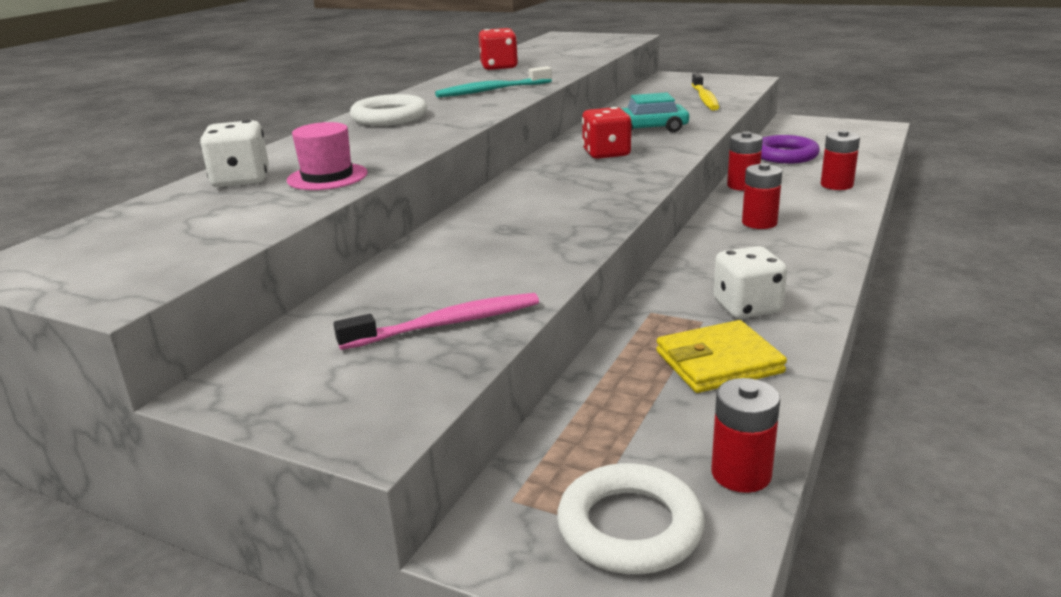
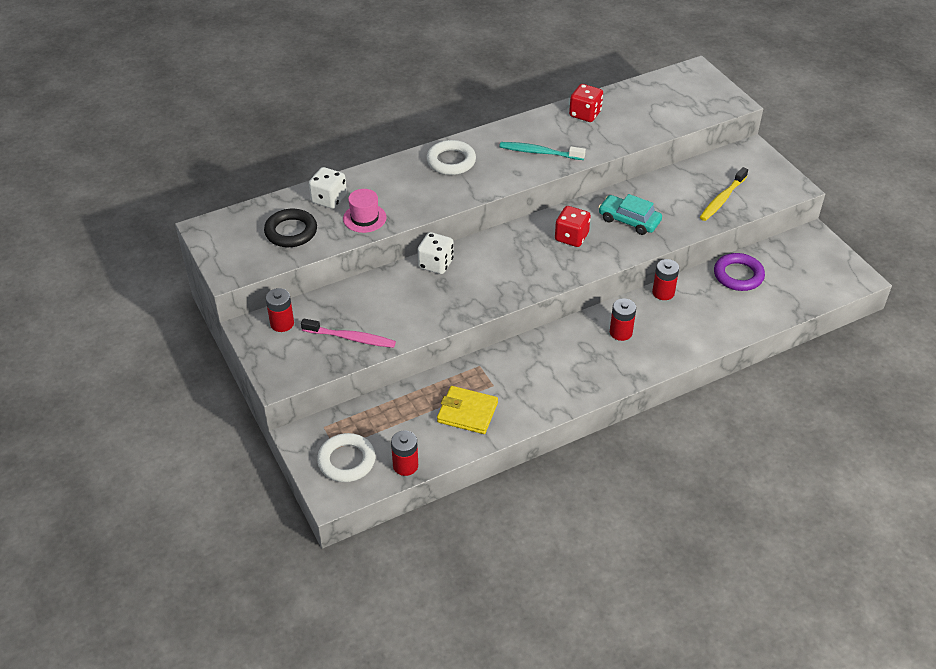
camera: 35 degrees right, 20 degrees up
(207, 220) = (291, 232): none -> black ring
(747, 307) = (523, 389): white dice -> white dice (436, 264)
(836, 185) = (718, 325): red battery -> red battery (282, 323)

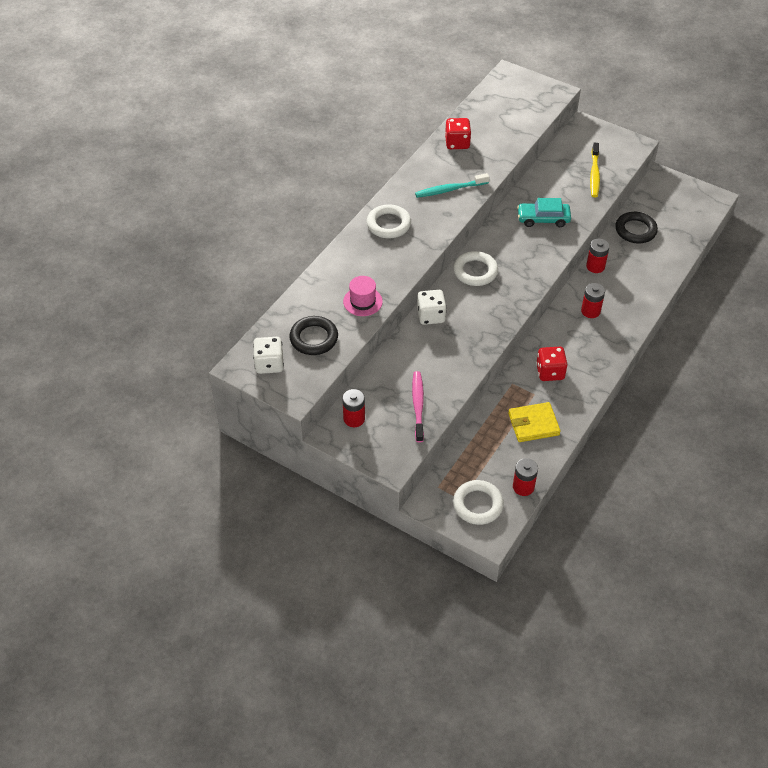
camera: 30 degrees left, 5 degrees up
(329, 199) = (320, 297): white dice -> white dice (269, 364)
(351, 338) = (418, 406): pink toothbrush -> pink toothbrush turned 75 degrees counterclockwise
(515, 242) = (475, 271): none -> white ring
(571, 237) = (513, 250): red dice -> red dice (550, 372)
(738, 275) = (635, 230): purple ring -> black ring

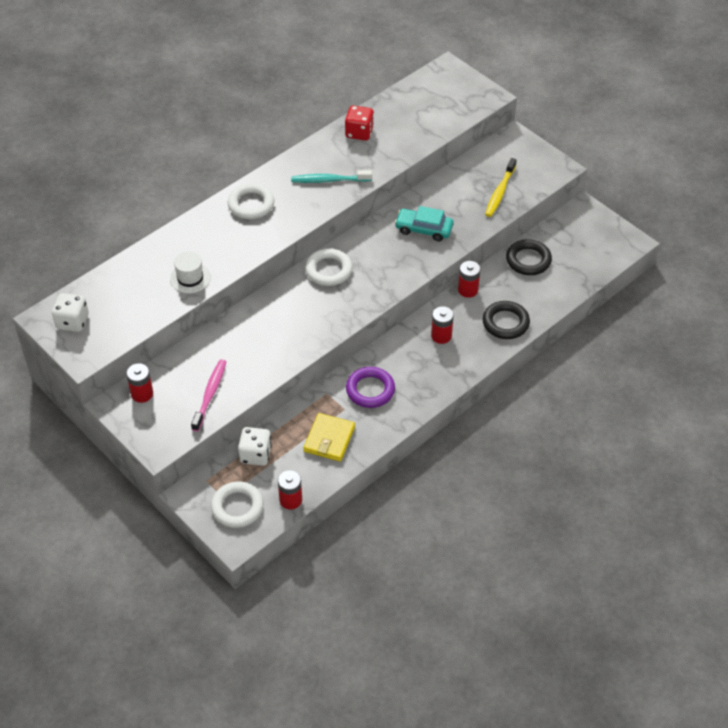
camera: 15 degrees right, 0 degrees up
(314, 338) = (126, 305): black ring -> black ring (505, 323)
(362, 301) = (190, 278): pink hat -> white hat
(431, 316) = (263, 307): white dice -> white dice (255, 454)
(533, 424) = (329, 439): yellow wallet -> yellow wallet turned 75 degrees counterclockwise
(550, 372) = (370, 390): red dice -> purple ring

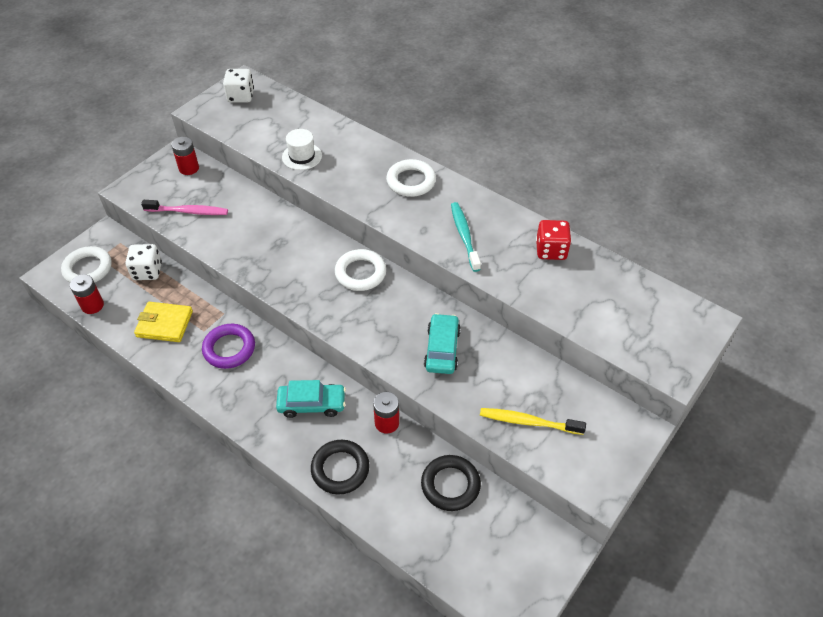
camera: 80 degrees right, 0 degrees up
(441, 336) = (312, 404): red battery -> turquoise car

